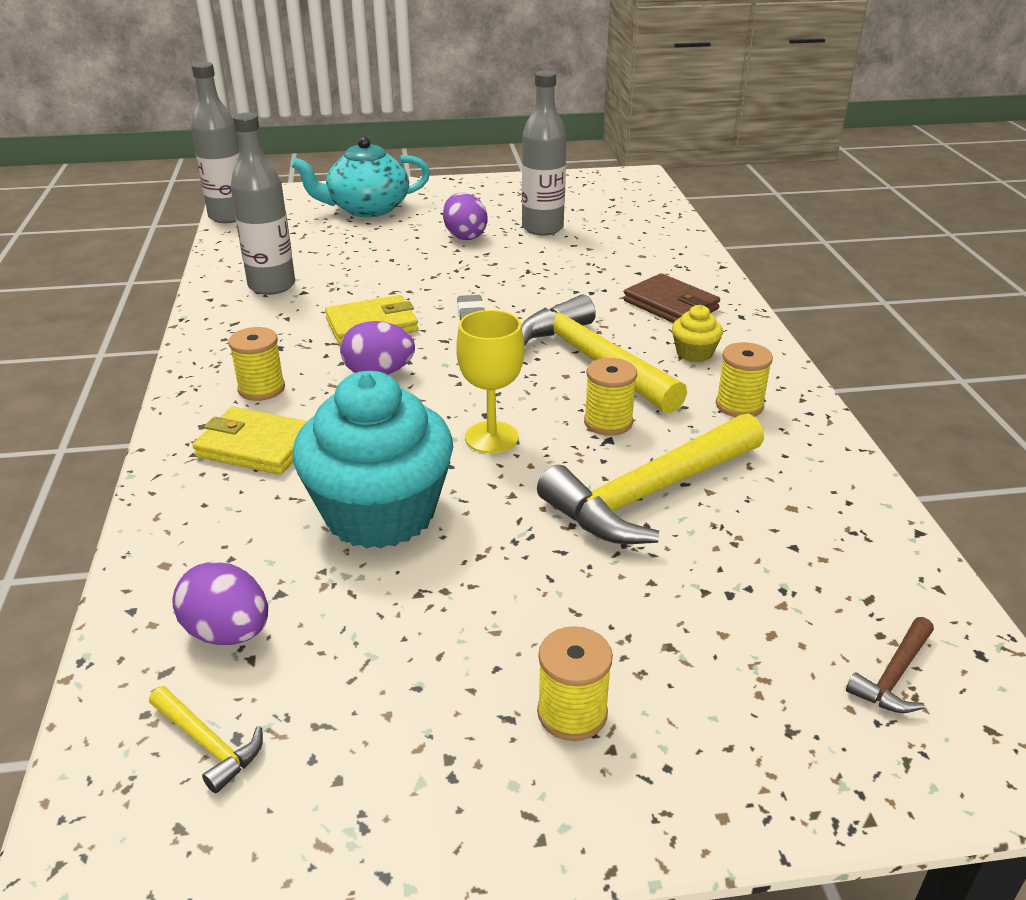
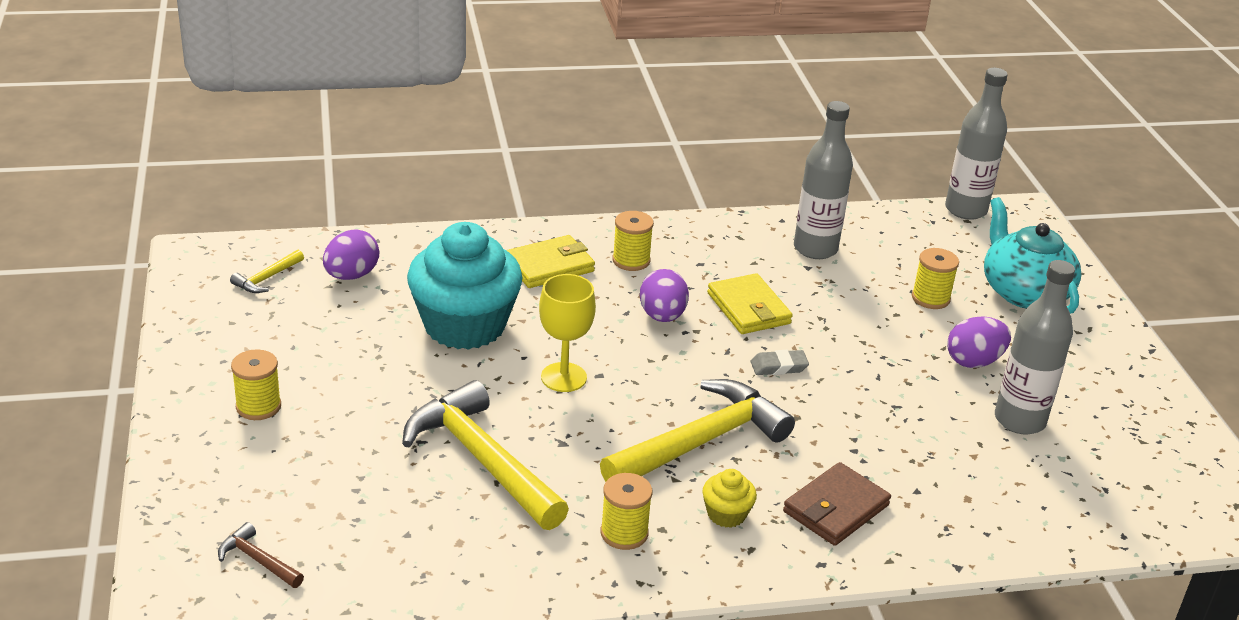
camera: 85 degrees right, 0 degrees up
(256, 446) = (549, 266): yellow wallet -> yellow wallet turned 45 degrees clockwise
(608, 422) = (590, 444): yellow spool -> yellow spool (930, 298)

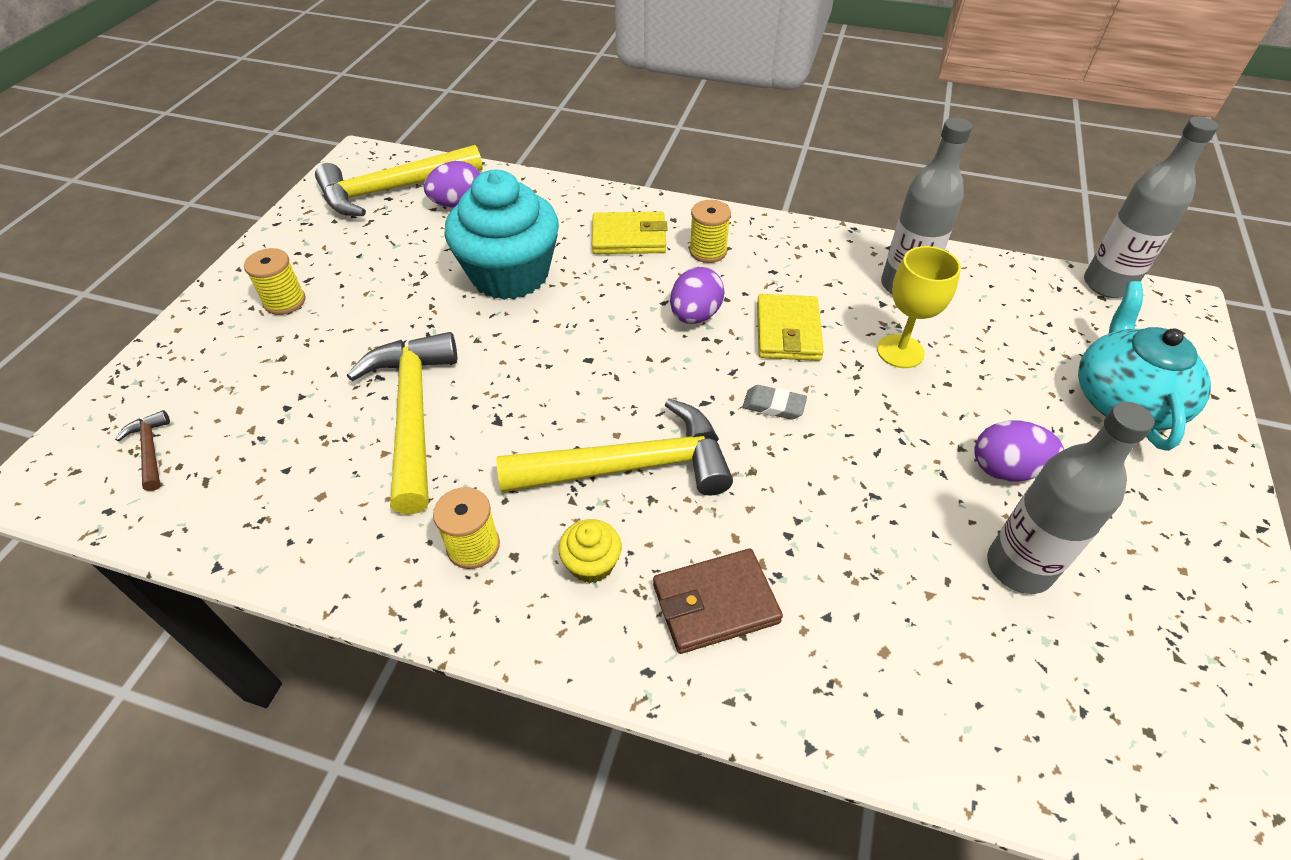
camera: 30 degrees right, 15 degrees up
(267, 278) = (392, 190): yellow hammer -> yellow hammer, size x2.32
(563, 377) = (553, 352): yellow goblet -> yellow goblet (900, 351)
(930, 298) = (1000, 376): yellow spool -> none

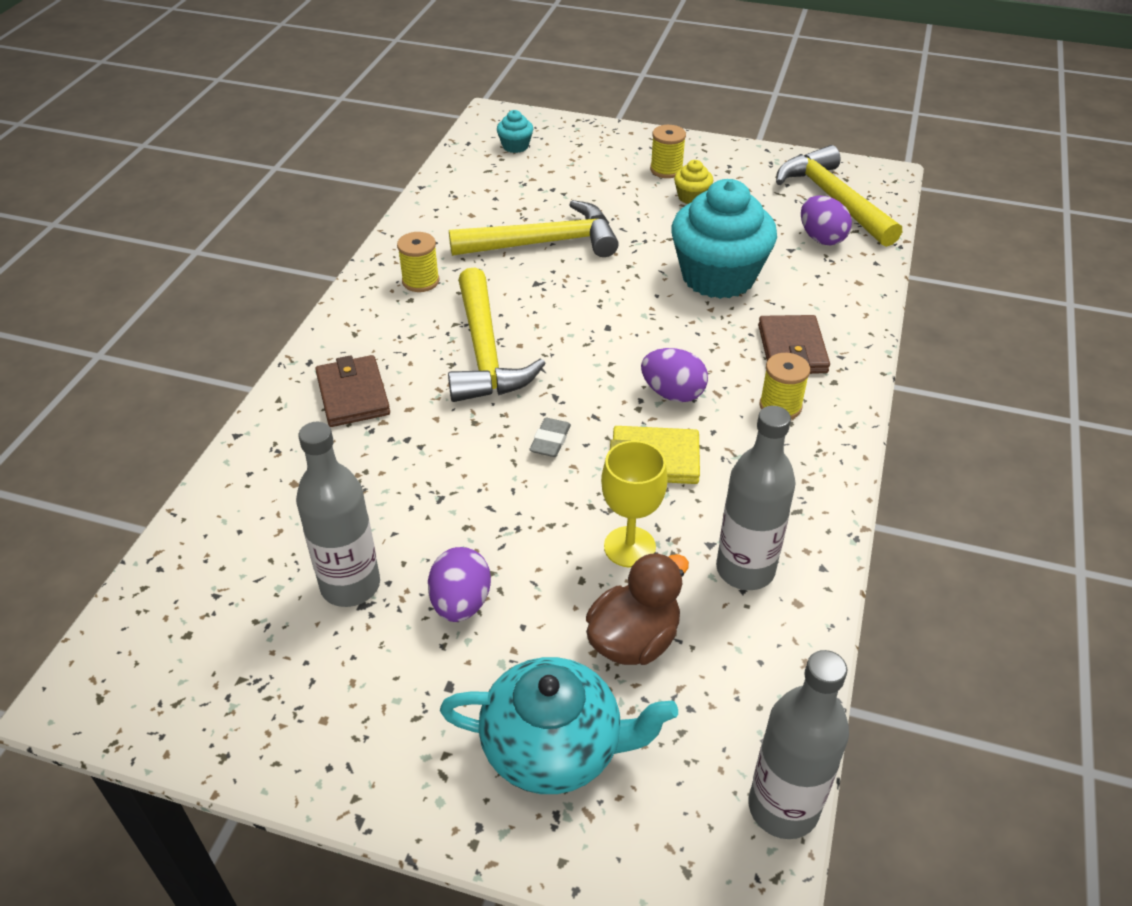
camera: 90 degrees right, 5 degrees down
(150, 450) = (515, 146): brown hammer -> turquoise cupcake
(591, 564) = (397, 335): yellow cupcake -> yellow cupcake (692, 197)
(629, 237) = (792, 349): yellow wallet -> brown wallet
(1000, 352) = (634, 640): none -> brown duck

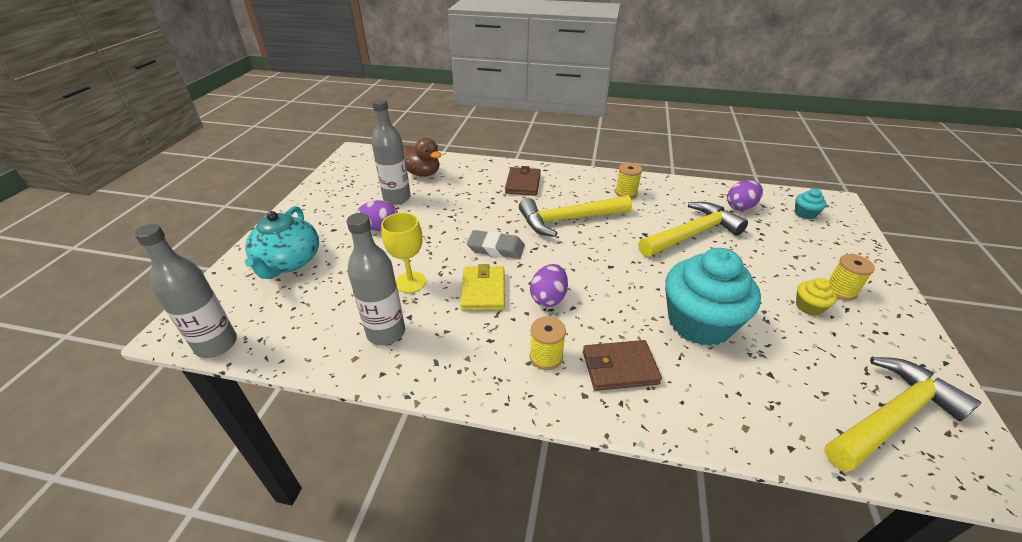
camera: 85 degrees right, 5 degrees down
(353, 395) = (523, 184): brown wallet -> brown wallet turned 60 degrees counterclockwise
(544, 243) = (692, 234): yellow hammer -> yellow hammer turned 105 degrees counterclockwise
(550, 441) = (496, 248): grey eraser -> grey eraser, size x1.60
(634, 640) = (344, 286): brown duck -> brown duck (422, 173)
(821, 238) = (806, 400): purple egg -> purple egg (740, 207)

